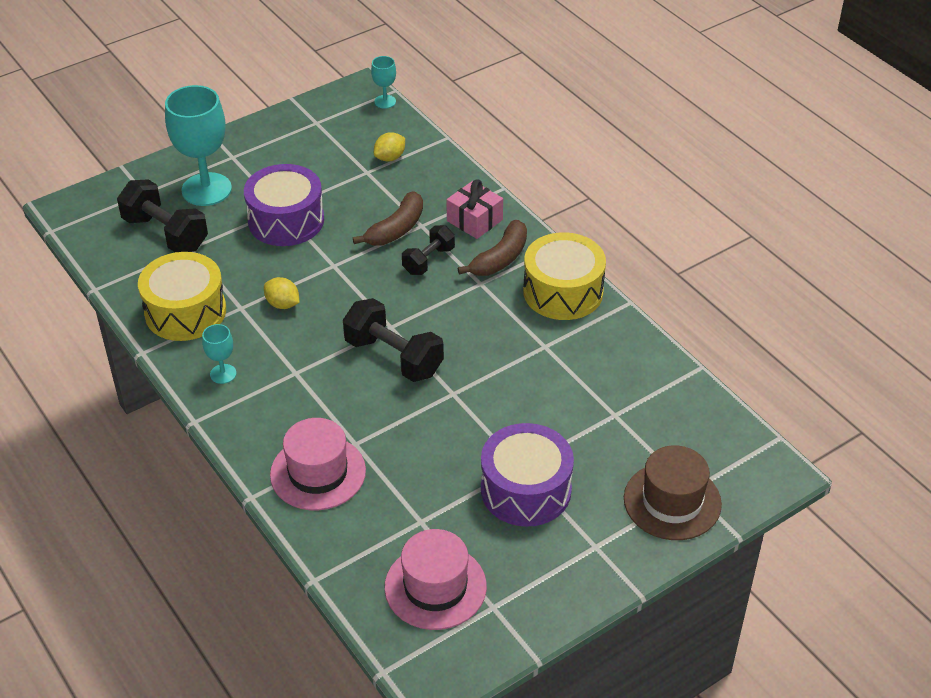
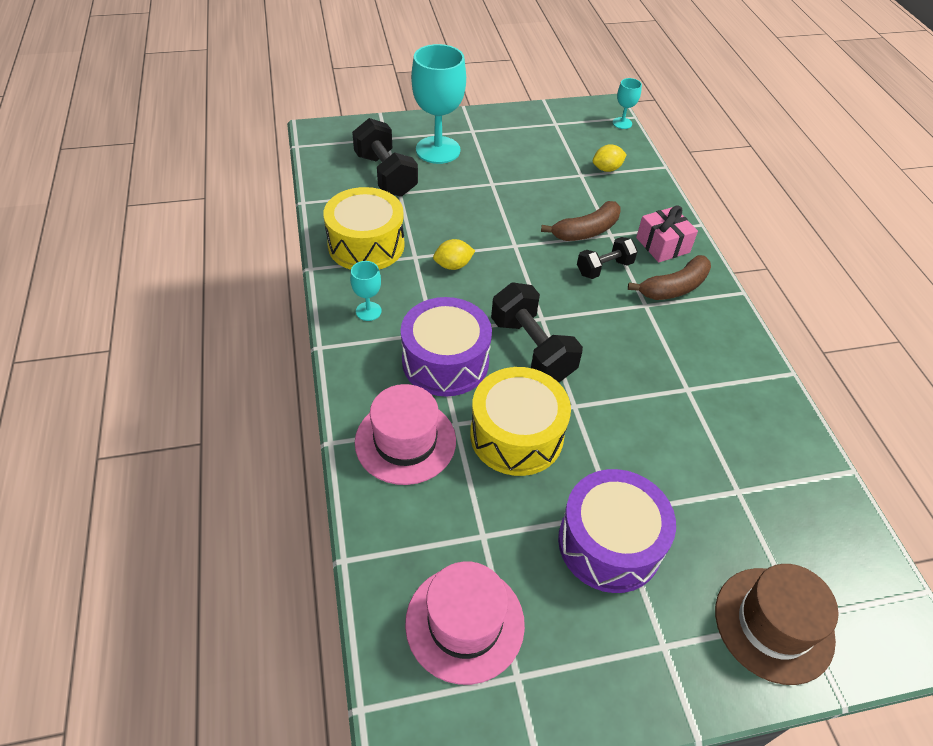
camera: 20 degrees right, 5 degrees up
(283, 304) = (453, 265): yellow lemon -> yellow lemon turned 75 degrees counterclockwise
(286, 220) = (491, 194): purple drum -> purple drum (445, 361)
(563, 291) = (726, 339): yellow drum -> yellow drum (516, 435)

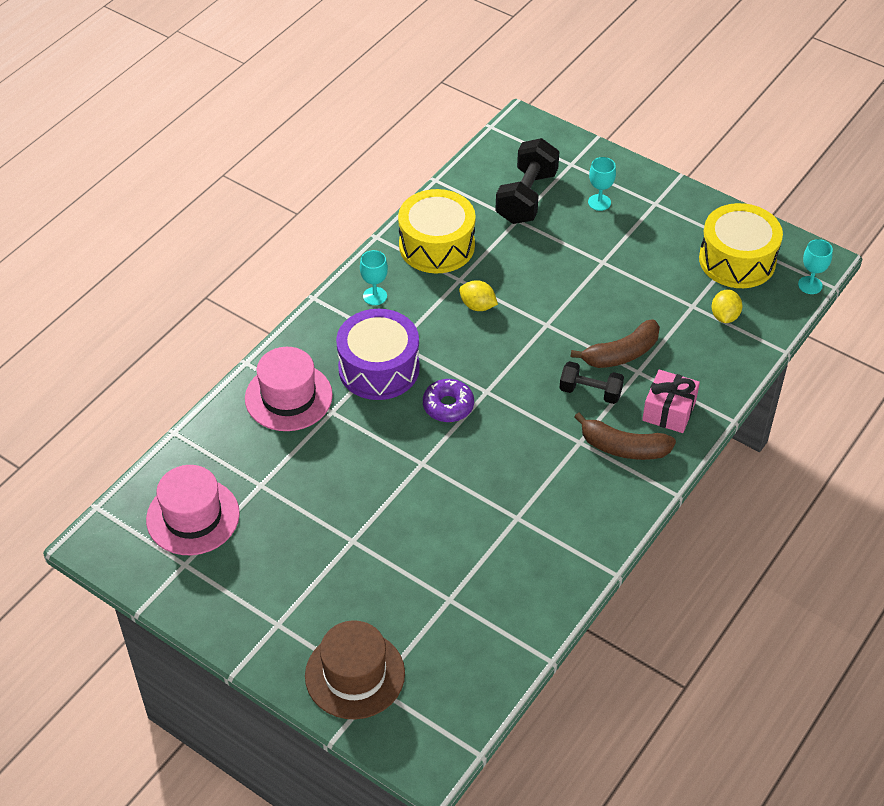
camera: 50 degrees right, 0 degrees up
(438, 150) = (599, 202): turquoise goblet -> turquoise goblet, size x0.46
(516, 435) = (359, 449): yellow drum -> yellow drum (737, 260)
(532, 349) = (448, 406): black dumbbell -> purple donut
(586, 231) = (621, 354): brown banana -> brown banana turned 45 degrees counterclockwise
(607, 169) = (724, 316): yellow lemon -> yellow lemon turned 75 degrees clockwise
(609, 543) = (325, 552): purple drum -> none

